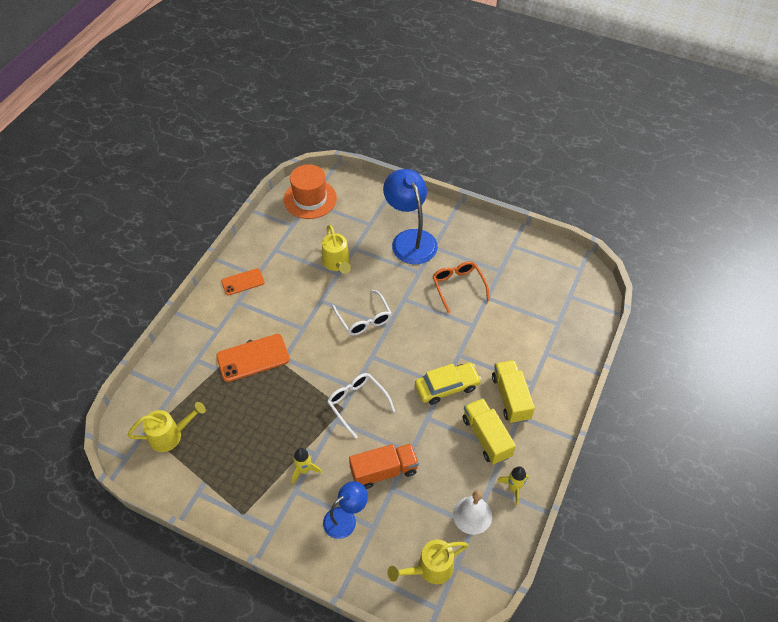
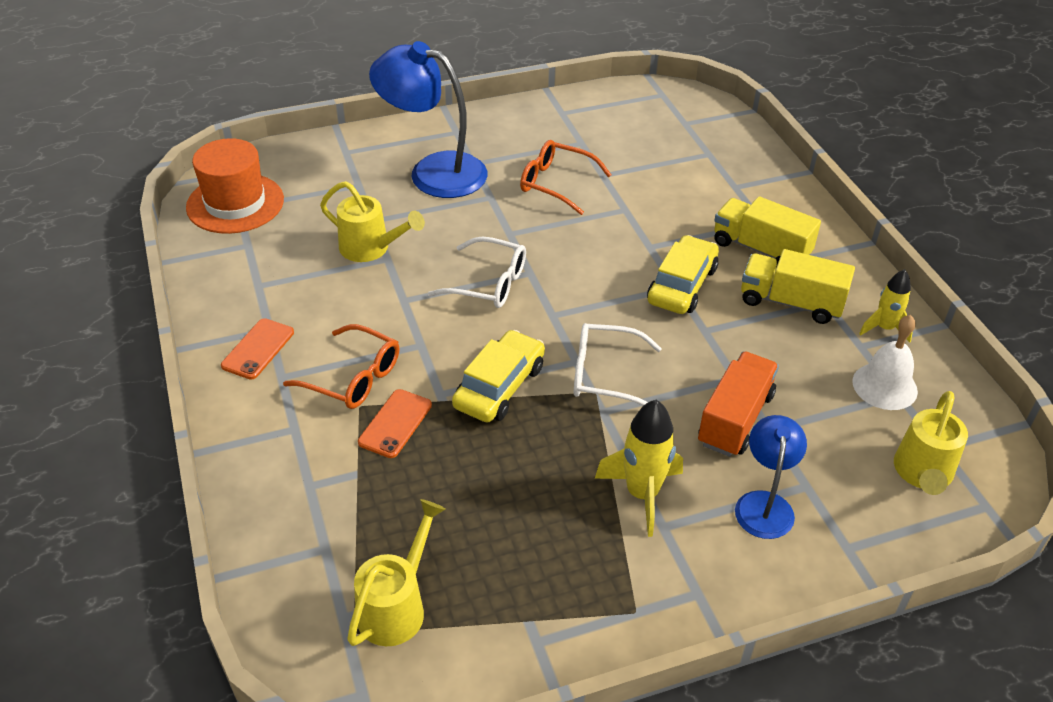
camera: 45 degrees left, 10 degrees down
(253, 358) = (395, 424): orange phone -> orange phone, size x0.63
(261, 324) = (354, 378): none -> orange glasses
(304, 470) = (642, 494): yellow rocket -> yellow rocket, size x1.55
(309, 374) = (499, 386): none -> yellow car

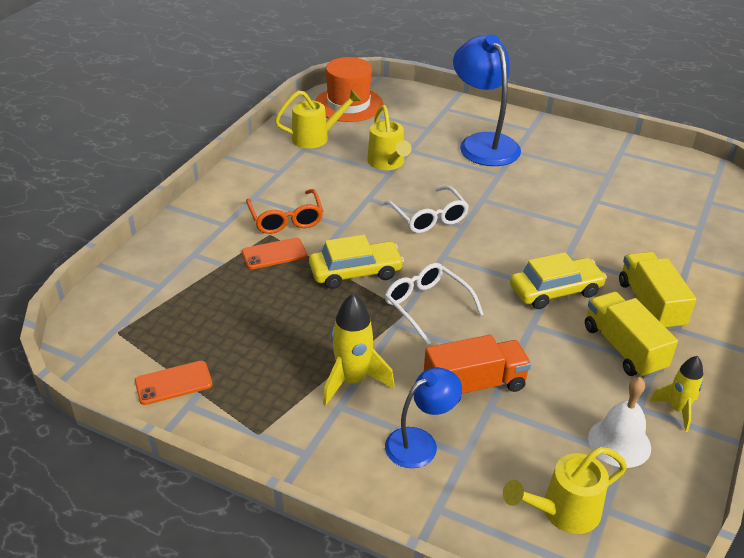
camera: 45 degrees right, 5 degrees down
(258, 349) = (260, 178): orange phone -> orange phone (173, 383)
(396, 606) = (151, 336): yellow watering can -> yellow watering can (316, 138)
(556, 183) = (554, 189): orange glasses -> none

